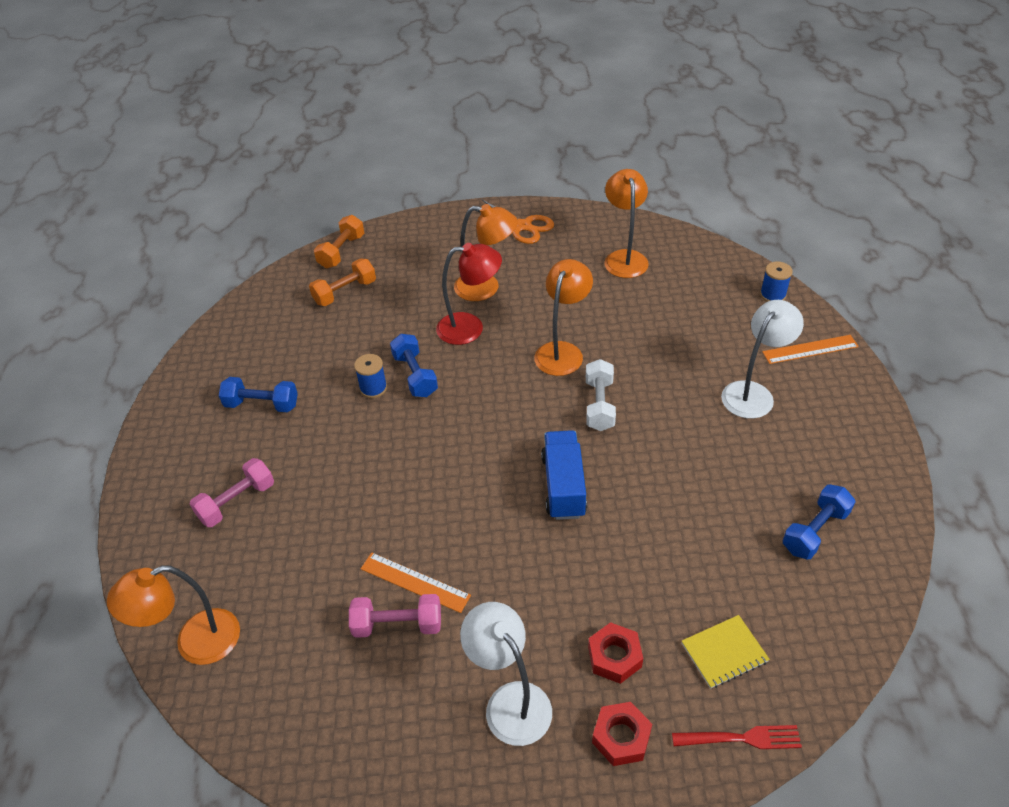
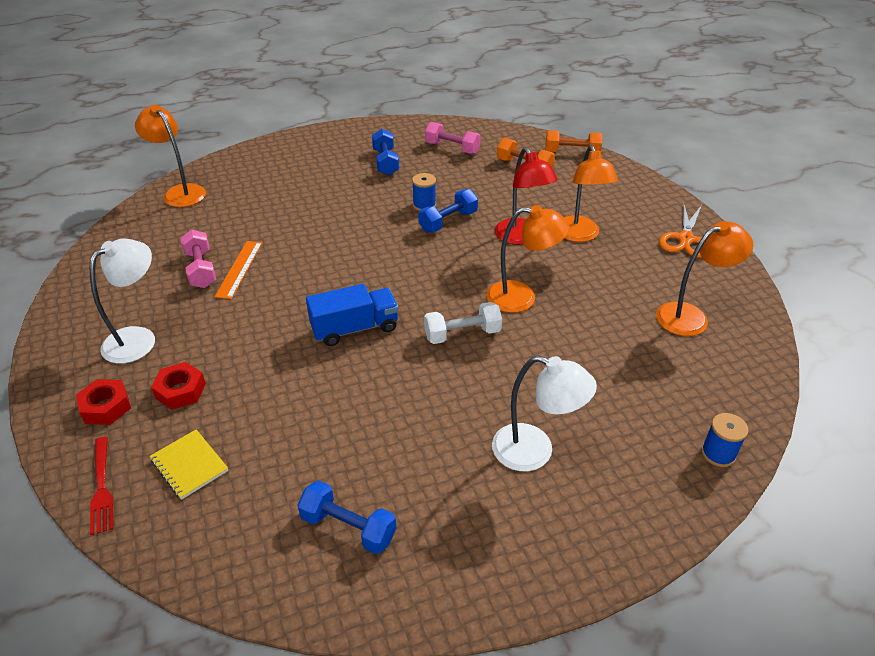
camera: 70 degrees right, 5 degrees down
(237, 502) = (294, 176): pink dumbbell -> pink dumbbell (452, 148)
(810, 349) = (639, 501): orange ruler -> none

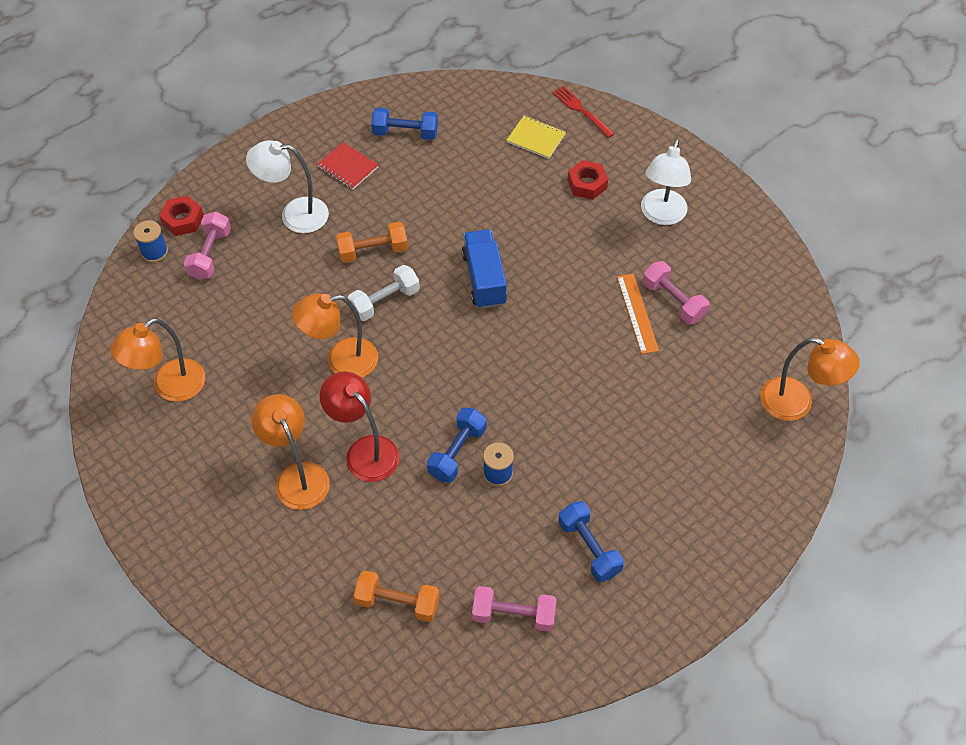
camera: 160 degrees right, 15 degrees up
(106, 407) = (631, 157): red nut -> red nut (183, 220)
(355, 328) = (484, 279): blue truck -> blue truck turned 120 degrees clockwise
(447, 498) = (348, 167): none -> red notebook
(572, 152) = (337, 663): orange dumbbell -> orange dumbbell (373, 251)
(646, 431) = (210, 254): none -> pink dumbbell
(685, 239) = (171, 509): orange scissors -> none

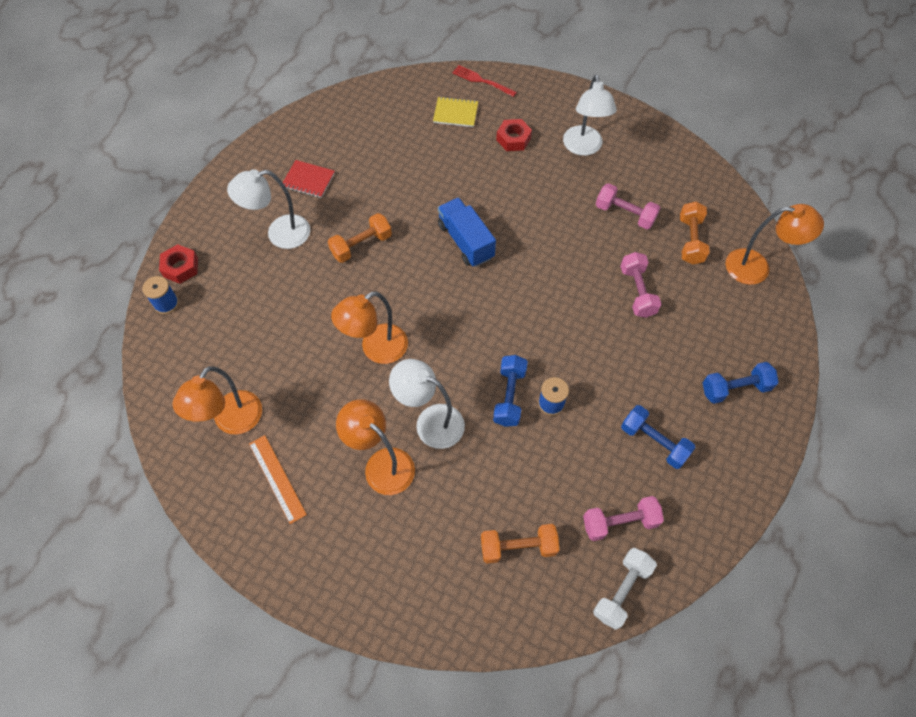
camera: 20 degrees left, 5 degrees up
(210, 254) = (218, 290): pink dumbbell -> pink dumbbell (637, 292)
(364, 451) = (430, 421): red lamp -> white lamp
(384, 301) = (390, 285): white dumbbell -> white dumbbell (621, 591)
(405, 133) = (345, 138): blue dumbbell -> blue dumbbell (735, 388)
(637, 313) = (601, 232): orange ruler -> orange ruler (277, 478)
(734, 351) = (690, 240): none -> orange dumbbell

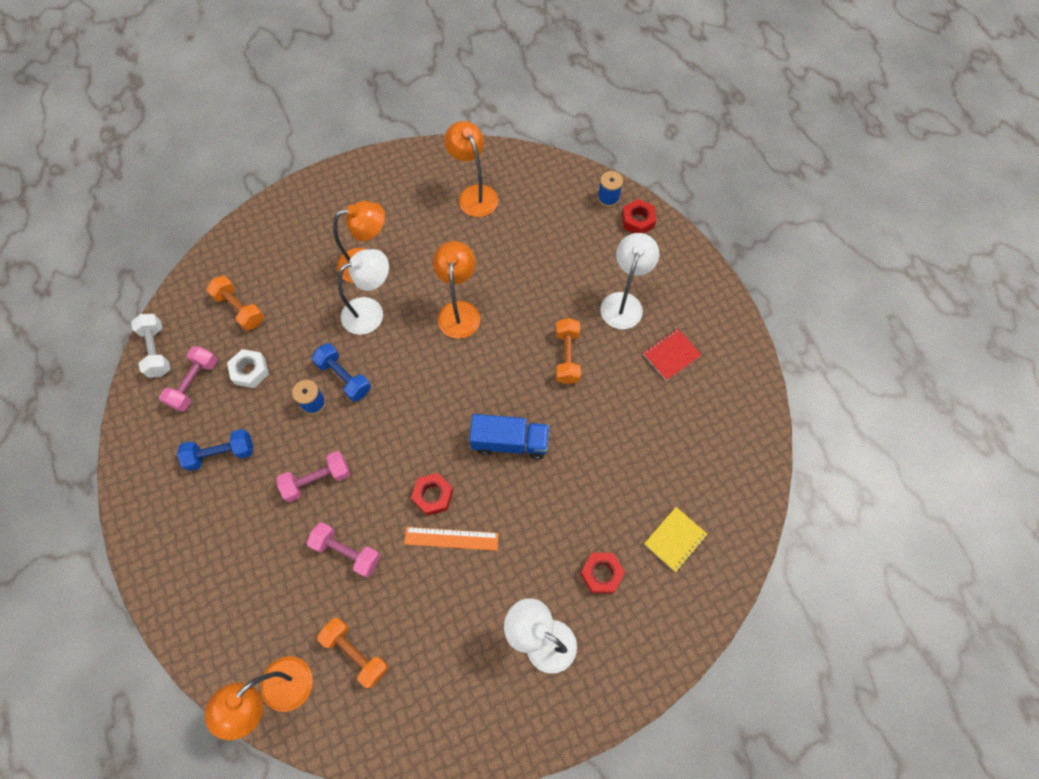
camera: 125 degrees right, 5 degrees up
(277, 478) = (410, 200): orange ruler -> orange ruler (451, 538)
(482, 81) = (707, 601): red fork -> none
(518, 547) = (240, 309): orange dumbbell -> orange dumbbell turned 75 degrees counterclockwise
(548, 264) = (433, 495): none -> red nut
(568, 482) = (250, 371): none -> white nut
(625, 214) = (432, 612): pink dumbbell -> pink dumbbell (317, 480)
(735, 388) = (200, 557): blue dumbbell -> none

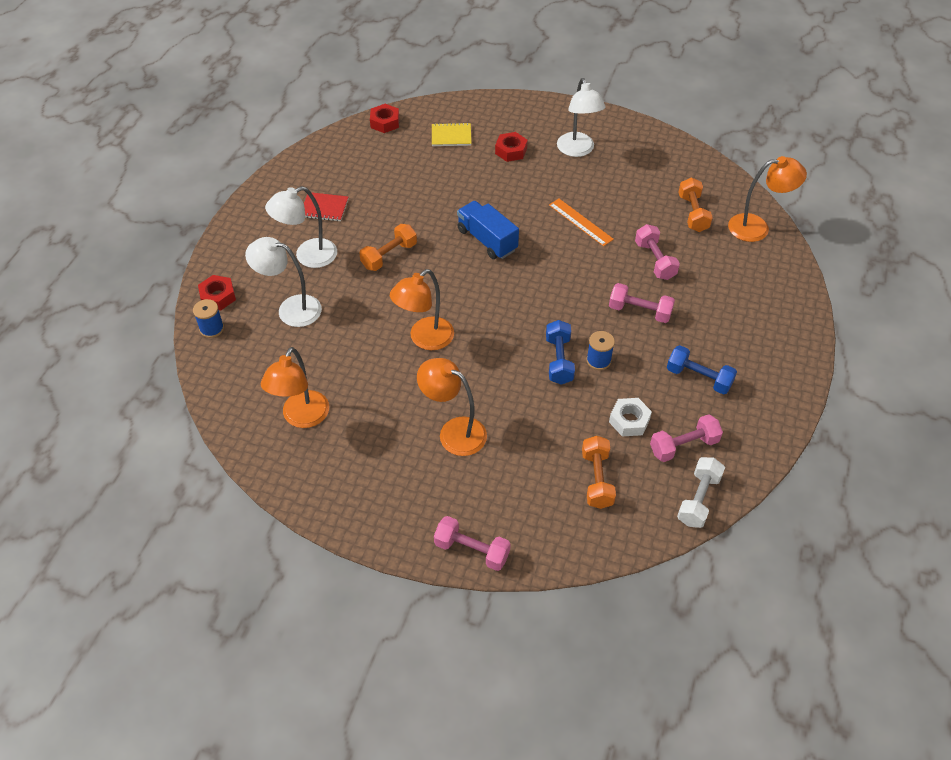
camera: 135 degrees left, 15 degrees down
(283, 206) = (472, 550): none -> pink dumbbell
(371, 312) = (491, 391): white lamp -> white lamp (291, 309)
(433, 495) = (569, 249): red nut -> red nut (385, 122)

